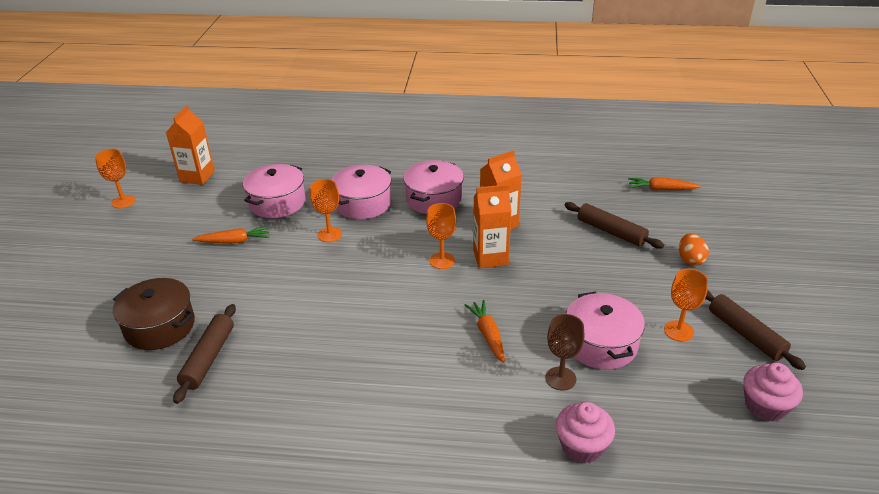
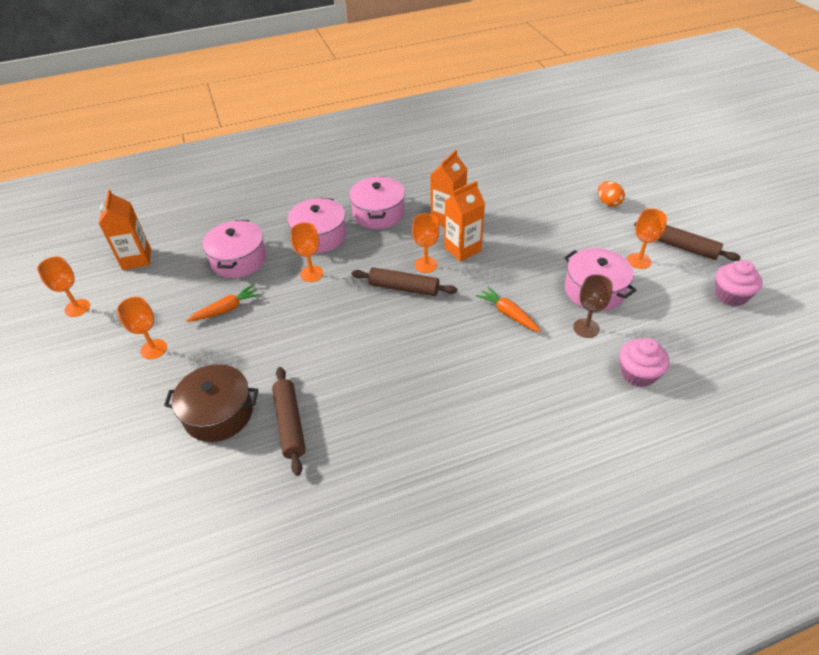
camera: 25 degrees left, 10 degrees up
(152, 254) = (154, 349): none -> orange goblet
(611, 232) = (537, 198): brown rolling pin -> brown rolling pin (403, 288)
(661, 189) = (548, 152): orange carrot -> none

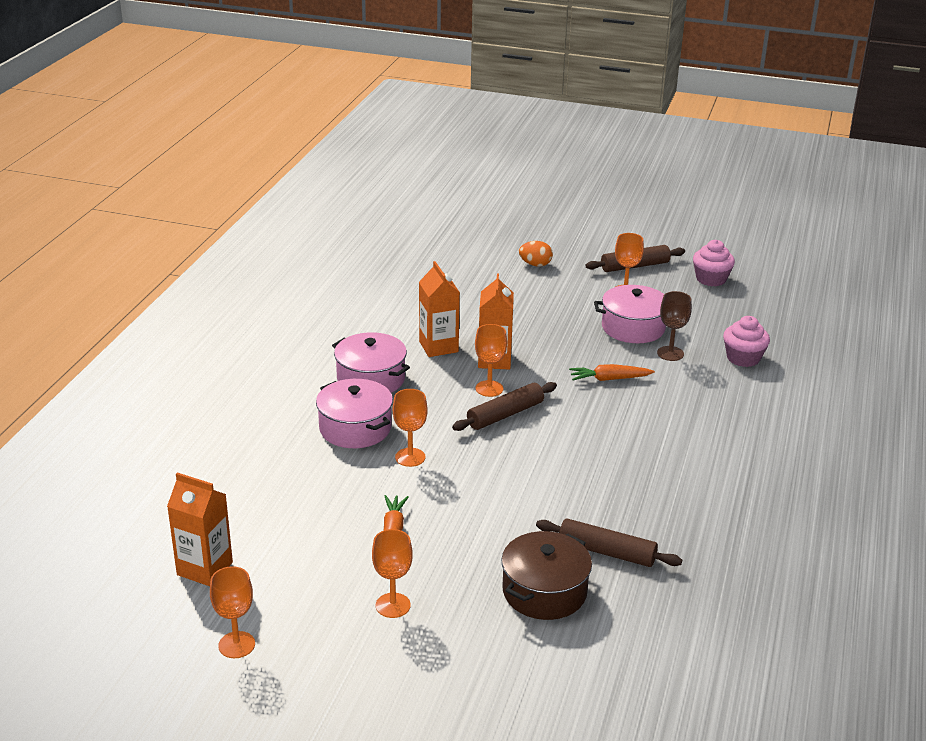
camera: 55 degrees left, 15 degrees down
(239, 260) = (318, 494): pink pot -> none

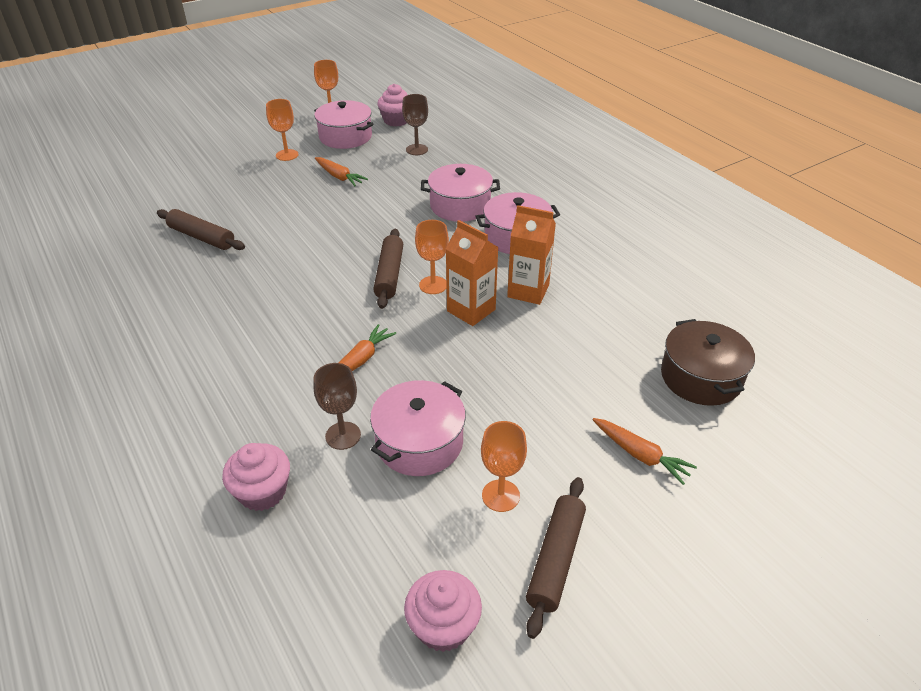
camera: 130 degrees right, 10 degrees up
(205, 568) = (396, 120): orange carton -> pink cupcake
(268, 511) = (417, 150): none -> brown goblet
(295, 585) = (345, 137): none -> pink pot
(410, 457) = (398, 212): orange goblet -> none
(535, 264) = (640, 455): orange egg -> orange carrot
(544, 591) = (216, 200): brown pot -> brown pot (701, 377)
(606, 552) = (202, 237): brown rolling pin -> brown rolling pin turned 60 degrees clockwise

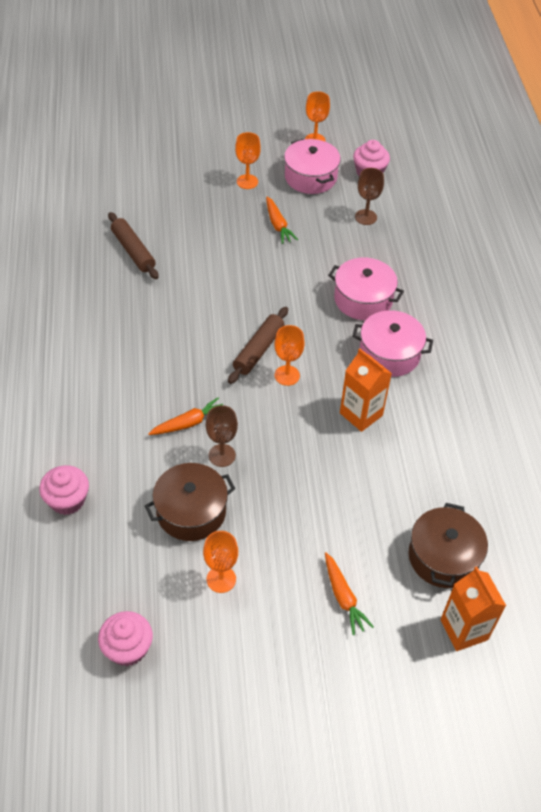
camera: 25 degrees right, 10 degrees up
(343, 435) = (142, 481): brown goblet -> brown goblet (222, 455)
(419, 442) = (191, 511): pink pot -> brown pot
(471, 310) = (301, 413): orange carton -> orange carton (464, 629)
(555, 559) = (227, 642): brown rolling pin -> none

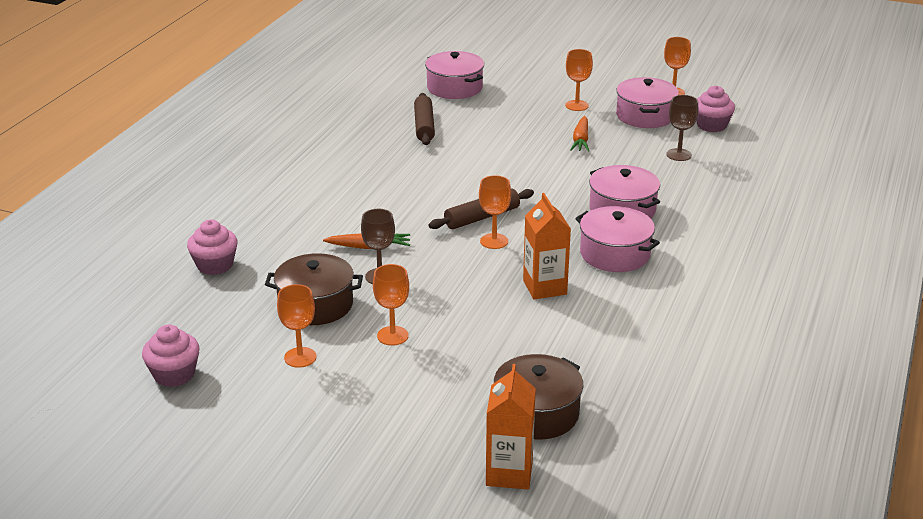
camera: 30 degrees right, 20 degrees down
(127, 191) = (454, 88): none -> pink pot
(279, 521) = (392, 336): none -> orange goblet
(343, 597) = (405, 408): orange carrot -> none

